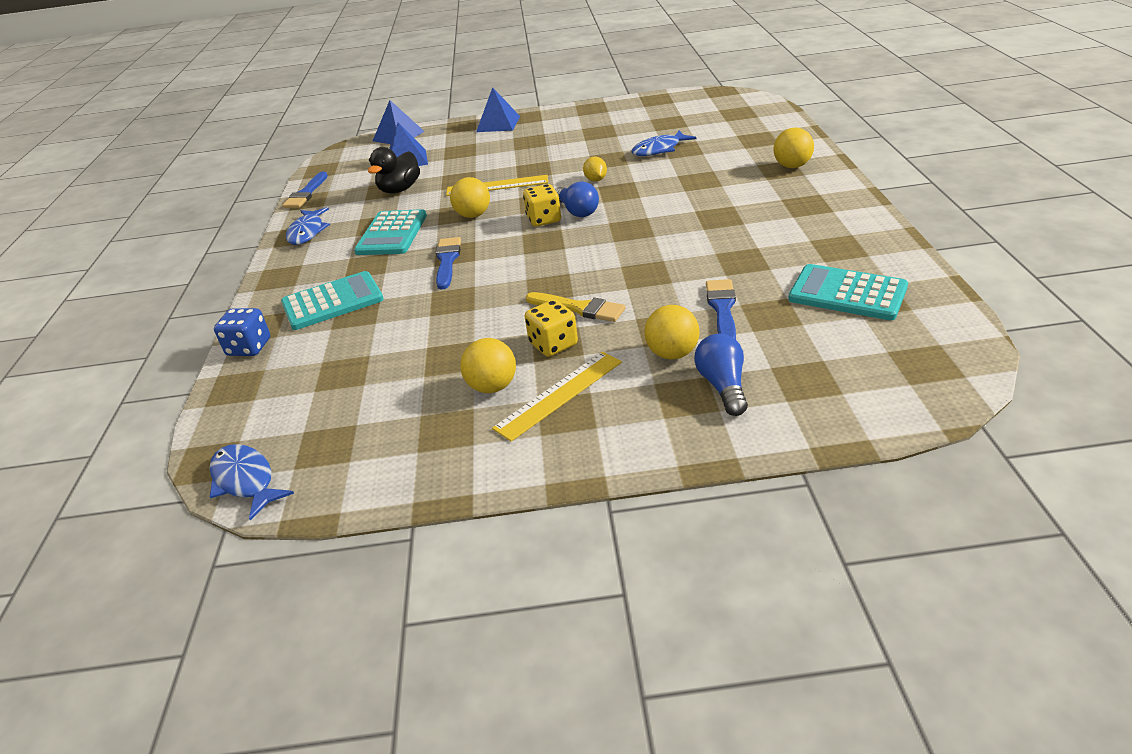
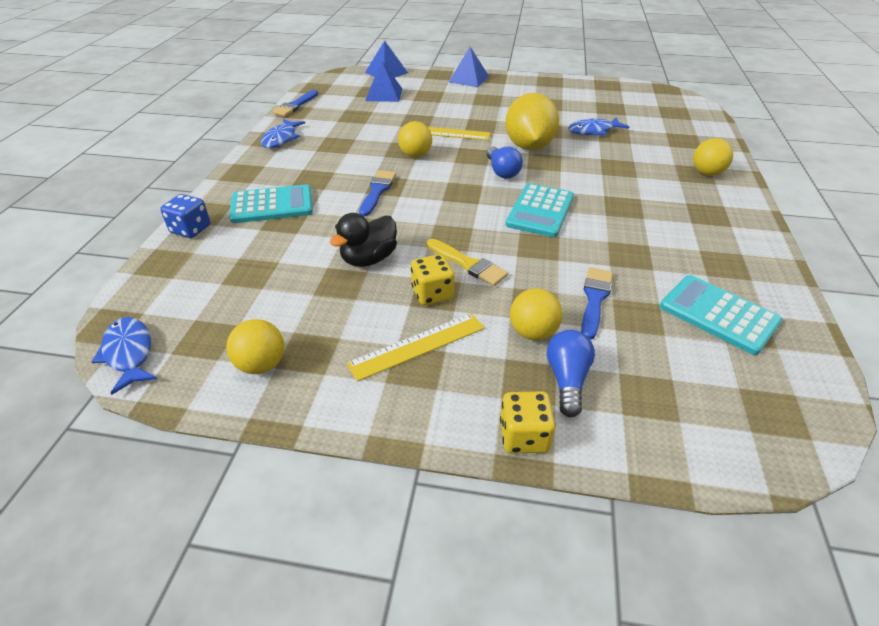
camera: 10 degrees right, 5 degrees up
(392, 234) = (344, 156): turquoise calculator -> turquoise calculator (540, 211)
(400, 189) = (367, 118): black duck -> black duck (369, 259)
(492, 386) = (364, 321): yellow ball -> yellow ball (261, 364)
(544, 219) = (471, 172): yellow dice -> yellow dice (524, 436)
(595, 180) = (529, 146): yellow lemon -> yellow lemon, size x2.49

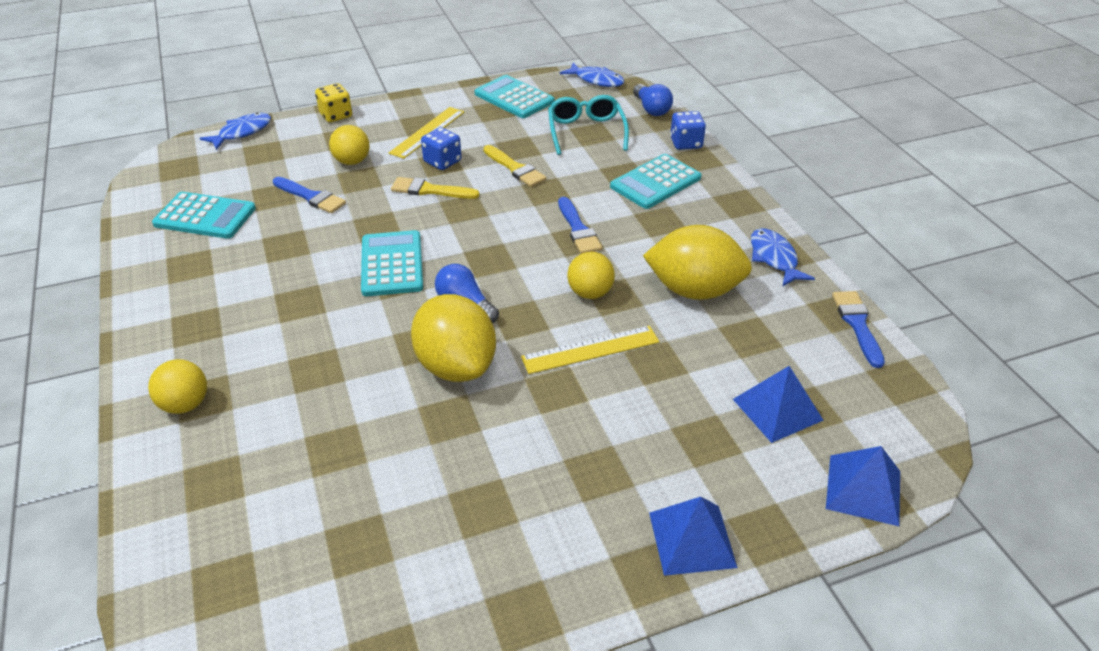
camera: 150 degrees right, 0 degrees up
(253, 276) = (586, 132): none -> turquoise glasses
(261, 364) = (514, 98): yellow ball -> turquoise calculator
(353, 139) = (694, 290): none -> yellow lemon
(369, 259) = (515, 168): black duck -> yellow brush
(432, 294) = (442, 162): yellow dice -> blue dice
(567, 380) = (318, 144): blue light bulb -> blue light bulb (651, 109)
(593, 131) = (372, 446): blue fish -> blue fish (242, 132)
(595, 299) = (311, 197): blue brush -> blue brush turned 45 degrees counterclockwise

